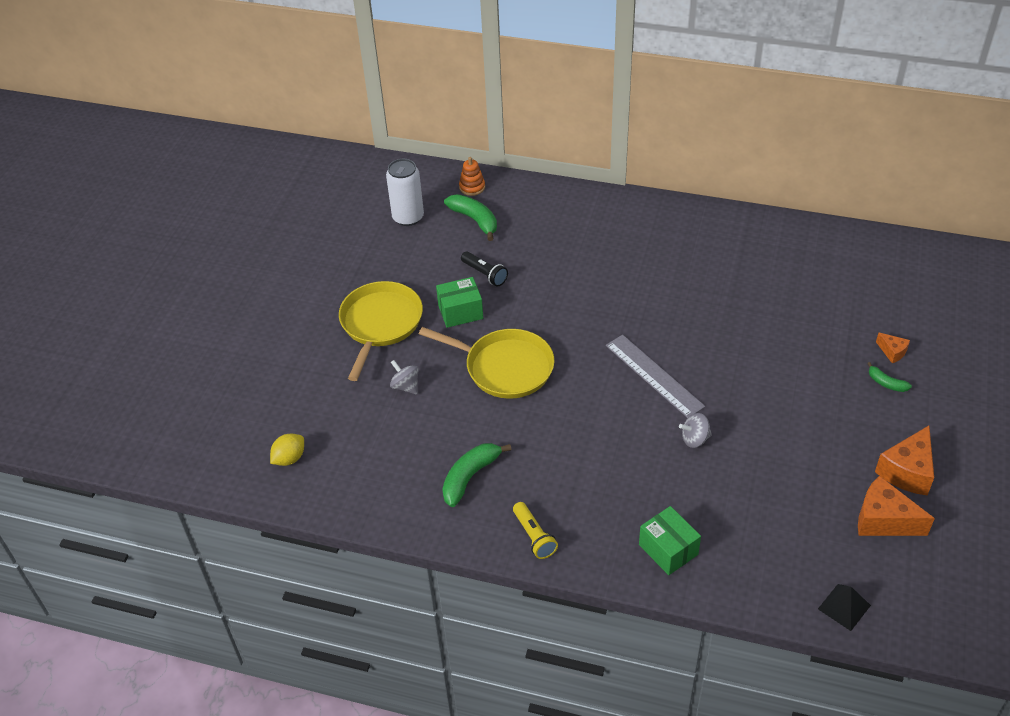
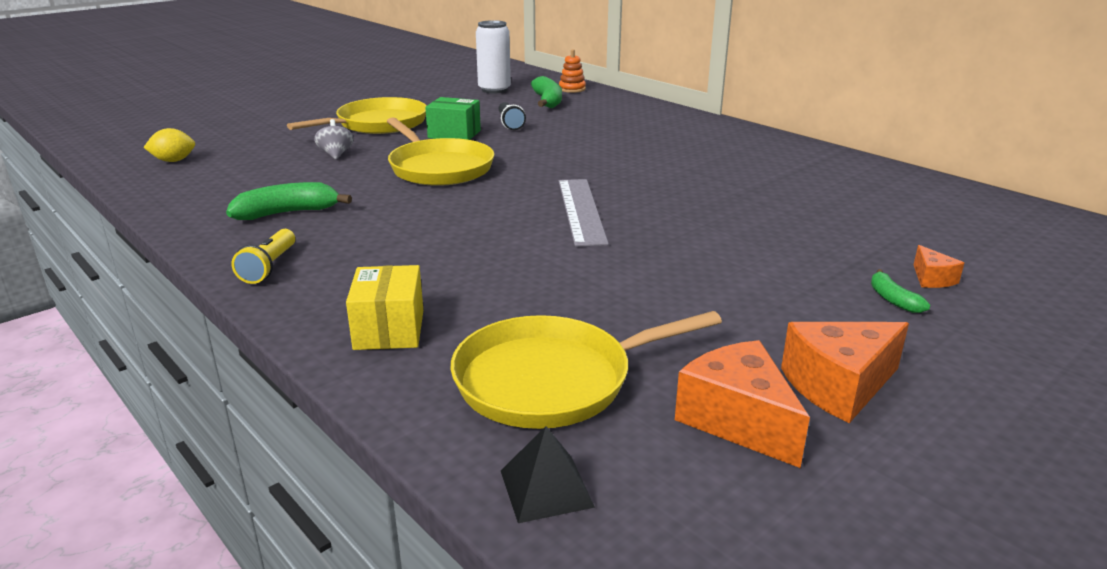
camera: 30 degrees right, 20 degrees down
(668, 549) = (389, 329): green box -> yellow box
(694, 439) = (560, 262): grey spinning top -> none
(784, 540) = (551, 380): none -> yellow pan

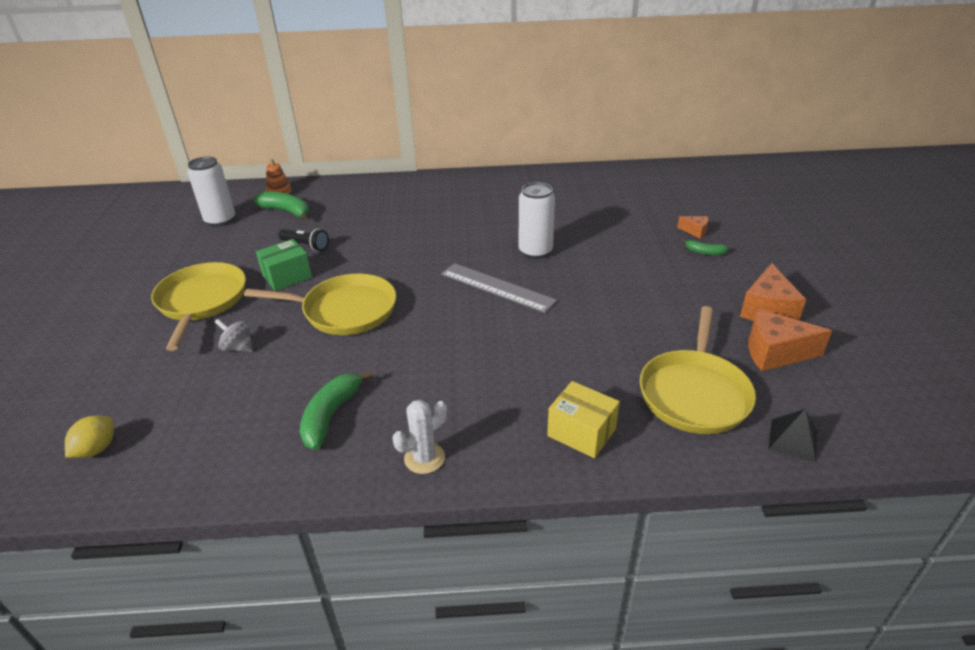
camera: 50 degrees left, 10 degrees up
(269, 267) = (424, 458): yellow flashlight -> white cactus
(683, 206) = (535, 251): none -> white can

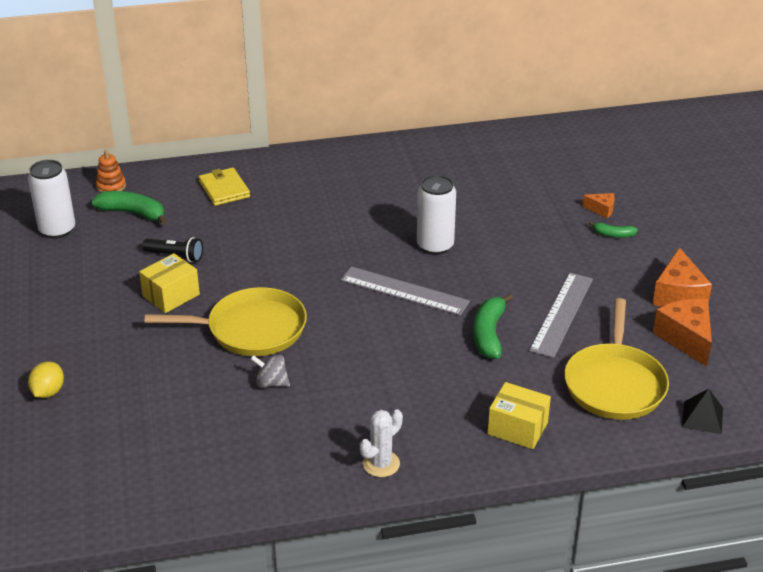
camera: 10 degrees left, 0 degrees up
(97, 449) = (64, 486): yellow lemon -> yellow lemon (48, 392)
(201, 301) = (88, 331): yellow pan -> none
(238, 347) = (155, 378): grey spinning top -> grey spinning top (271, 383)
(287, 276) = (171, 295): green box -> yellow box
(331, 415) = (279, 435): green banana -> green banana (489, 334)
(368, 198) = (224, 189): none -> yellow wallet
(646, 319) = (561, 314): none -> grey ruler
(775, 352) = (686, 339): orange cheese -> orange cheese turned 75 degrees clockwise

